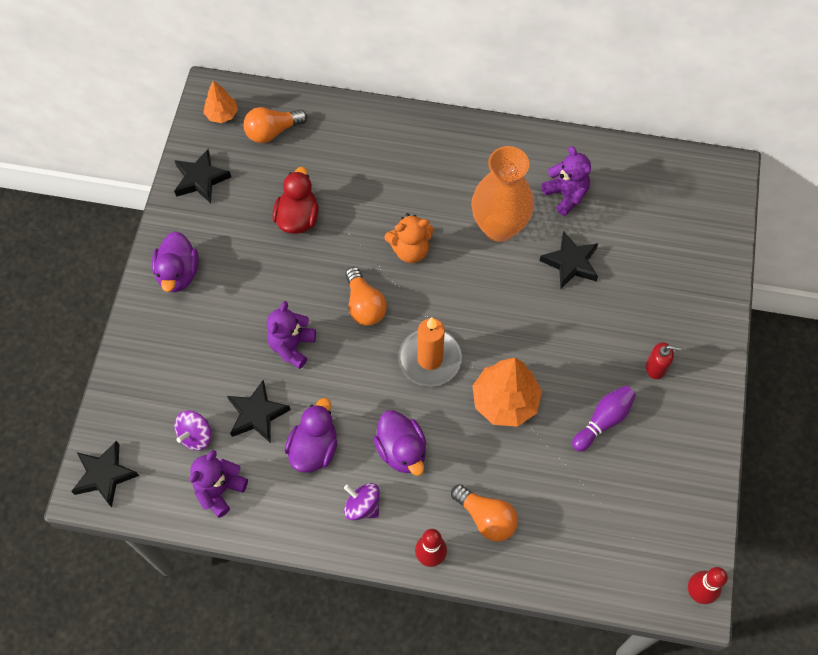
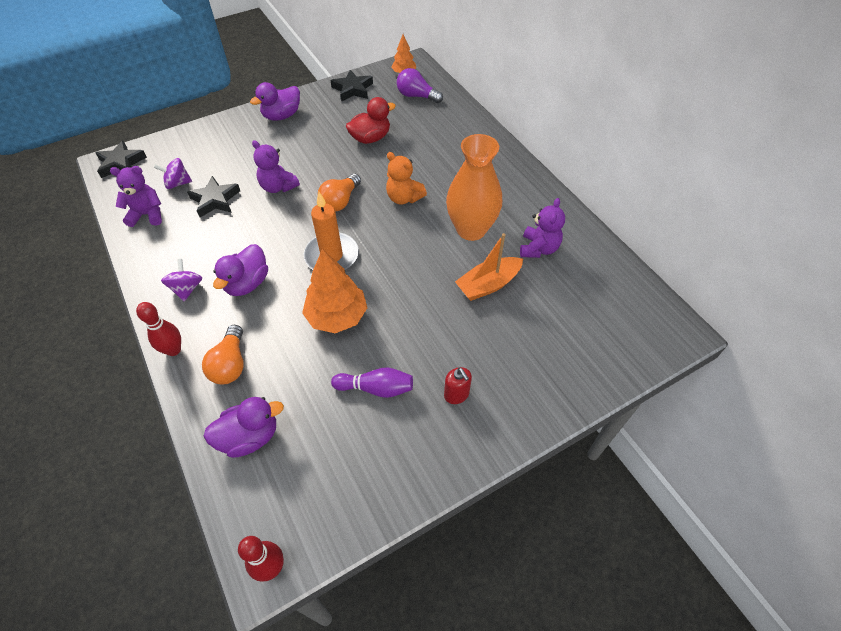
camera: 50 degrees right, 10 degrees down
(272, 131) = (416, 96): orange light bulb -> purple light bulb
(292, 346) = (278, 187): purple teddy bear -> purple teddy bear turned 120 degrees counterclockwise
(314, 448) = (212, 239): purple duck -> purple duck (250, 437)
(570, 263) = (488, 285): black star -> orange boat

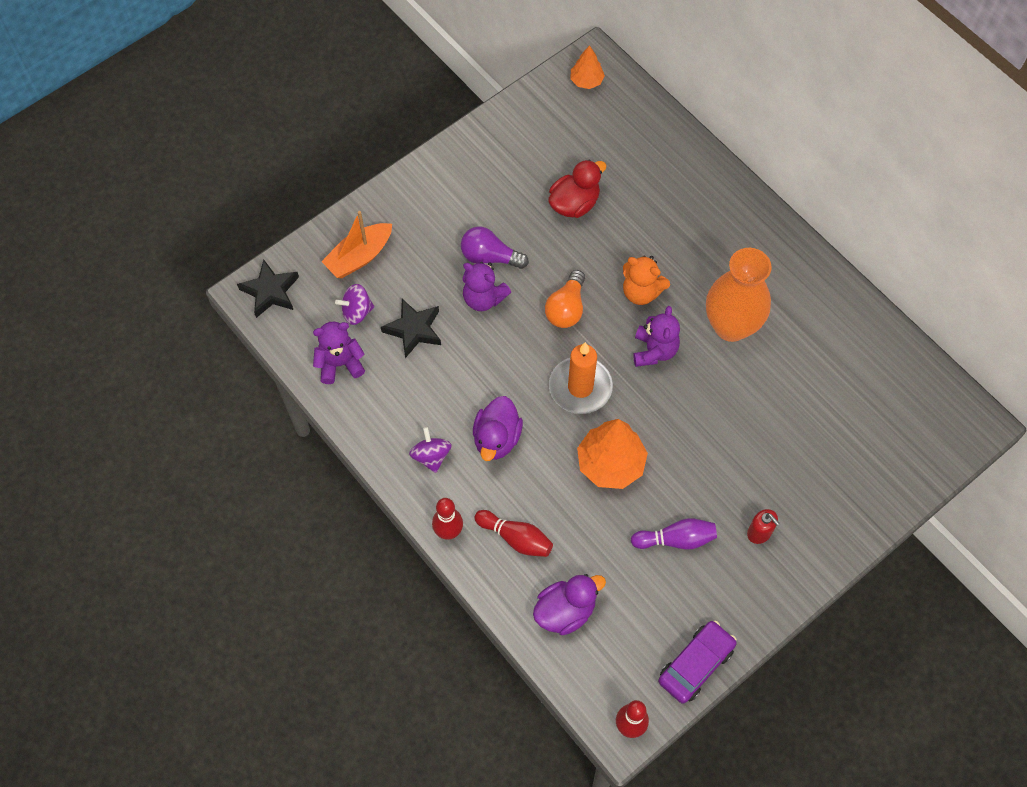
camera: 10 degrees left, 10 degrees up
(230, 364) = (516, 538): orange light bulb -> red bowling pin
(282, 116) = (447, 182): purple duck -> none
(353, 89) = (526, 121): black star -> none
(360, 512) = (695, 664): none -> purple car
(416, 96) = (614, 121): purple light bulb -> purple light bulb (489, 257)
(488, 285) = (765, 398): orange boat -> orange boat (359, 257)
(538, 248) = (813, 341): purple teddy bear -> purple teddy bear (654, 351)

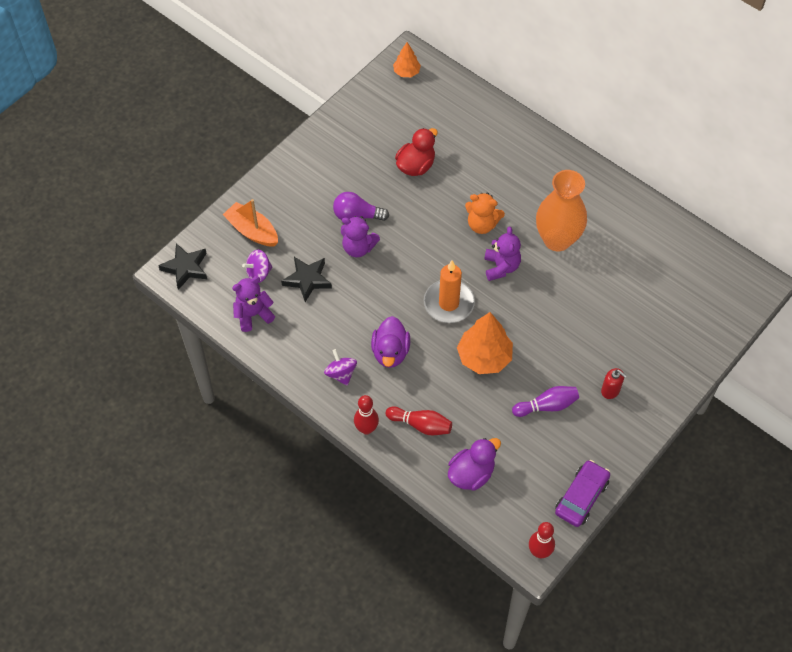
camera: 10 degrees left, 5 degrees down
(359, 257) = (252, 231): orange boat -> orange boat turned 90 degrees clockwise
(566, 308) = (425, 245): orange light bulb -> none

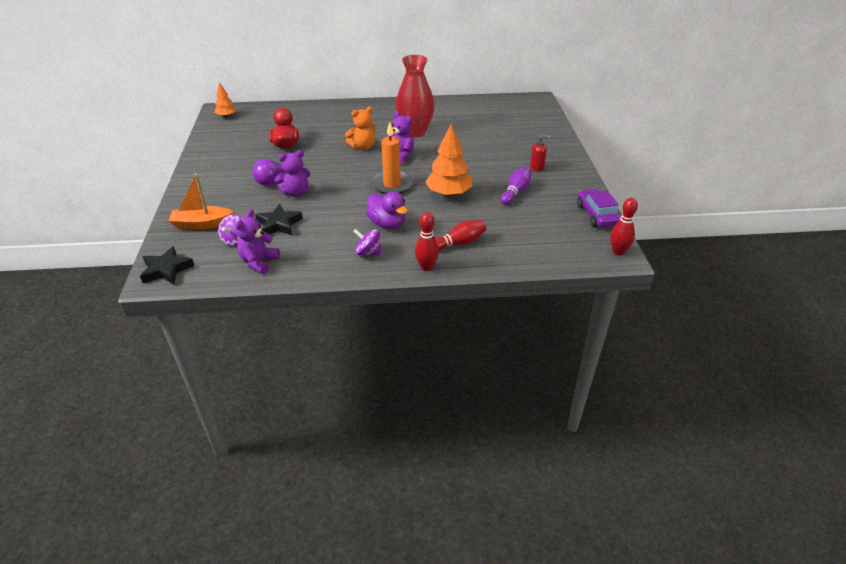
camera: 45 degrees left, 20 degrees down
(471, 474) = (524, 245): purple duck -> none
(557, 239) = (415, 132): orange vase -> red vase

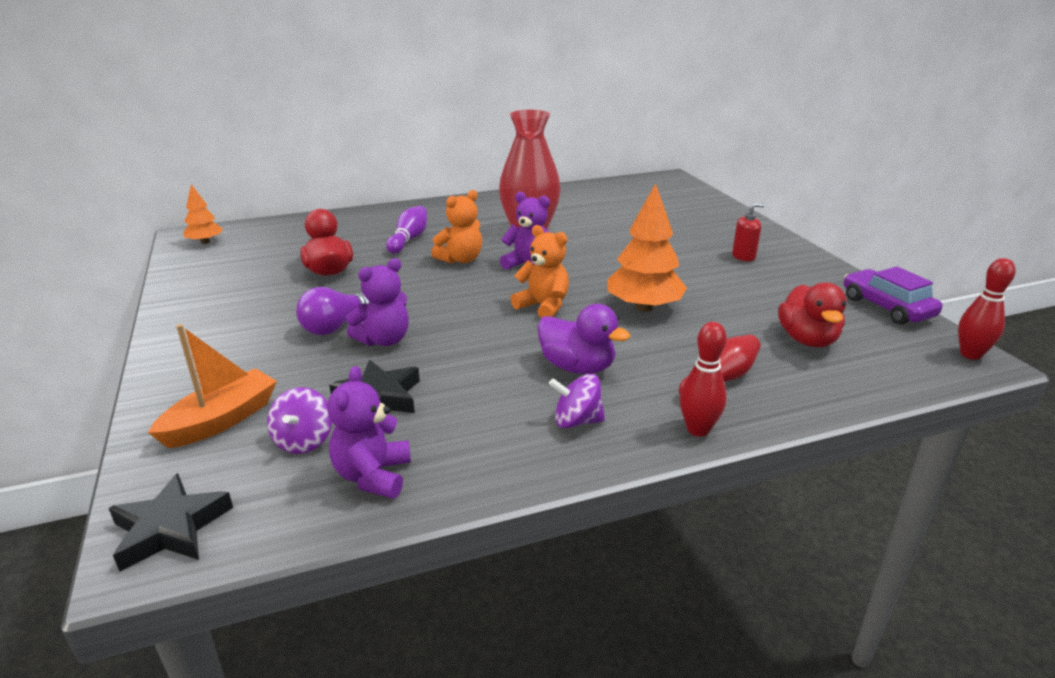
camera: 15 degrees left, 10 degrees down
(202, 224) = (221, 420): orange boat -> orange boat turned 150 degrees clockwise
(392, 185) = (543, 306): orange candle -> orange teddy bear
(515, 192) = (742, 292): purple bowling pin -> purple bowling pin (409, 239)
(528, 228) = (807, 340): none -> red duck

